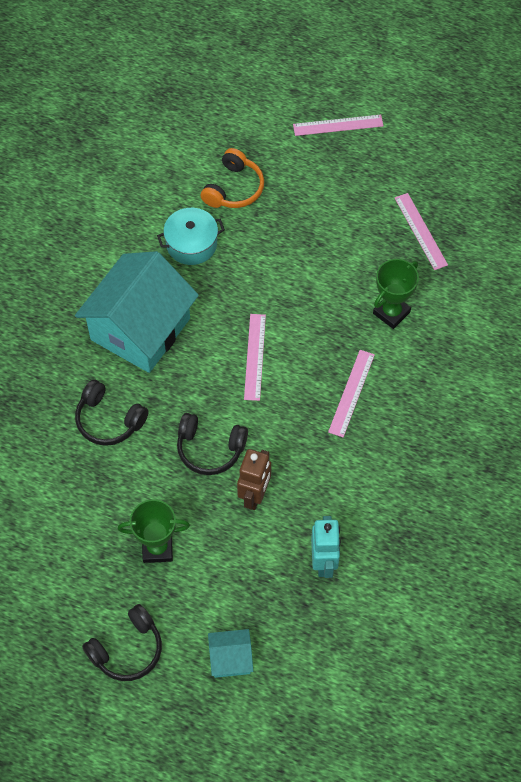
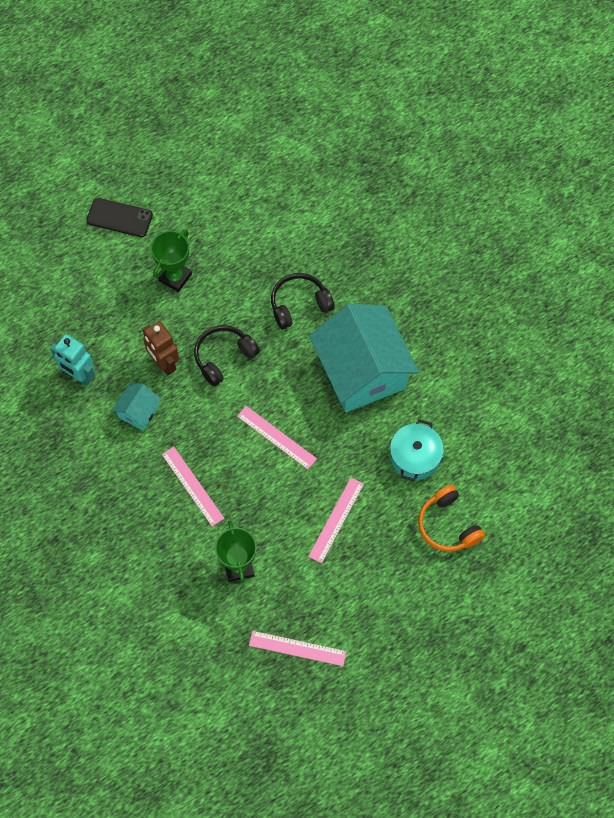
camera: 125 degrees right, 5 degrees up
(127, 649) = (119, 218): black headphones -> black phone
(231, 659) = (62, 274): turquoise house -> turquoise house (138, 412)
(338, 125) = (456, 658): pink ruler -> pink ruler (336, 520)

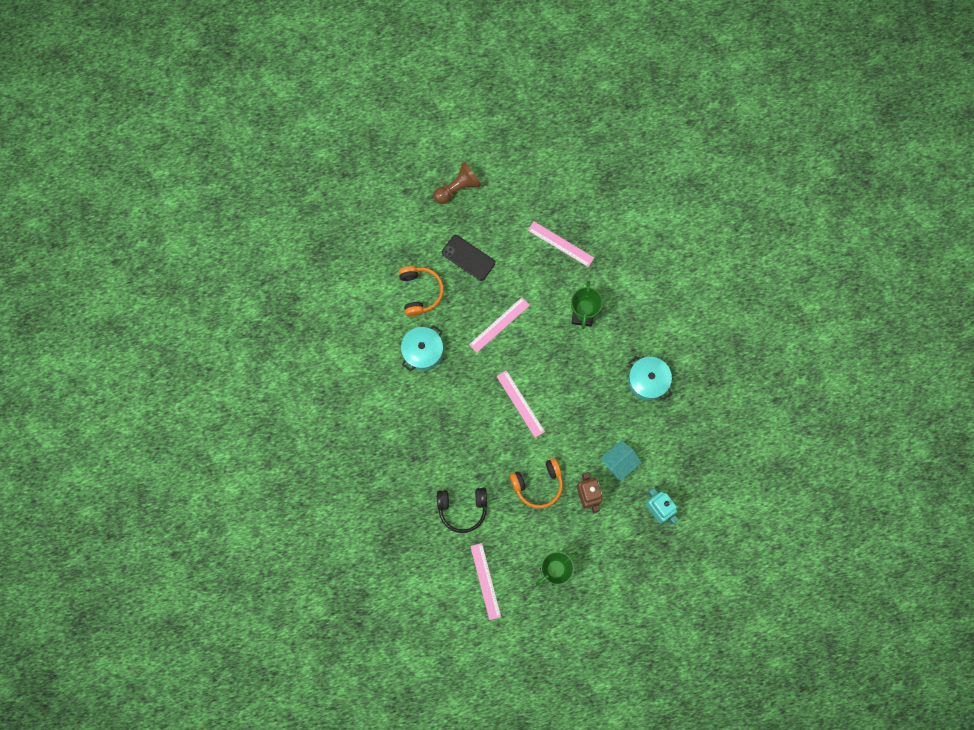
camera: 160 degrees left, 10 degrees up
(119, 218) = (583, 644): black phone -> black phone (468, 258)
(132, 515) = (648, 381): none -> turquoise pot
(192, 486) = (596, 388): pink ruler -> pink ruler (485, 581)
(224, 357) = (538, 484): black headphones -> orange headphones
(362, 371) = (435, 434): turquoise house -> none
(457, 675) = (458, 188): none -> brown pawn

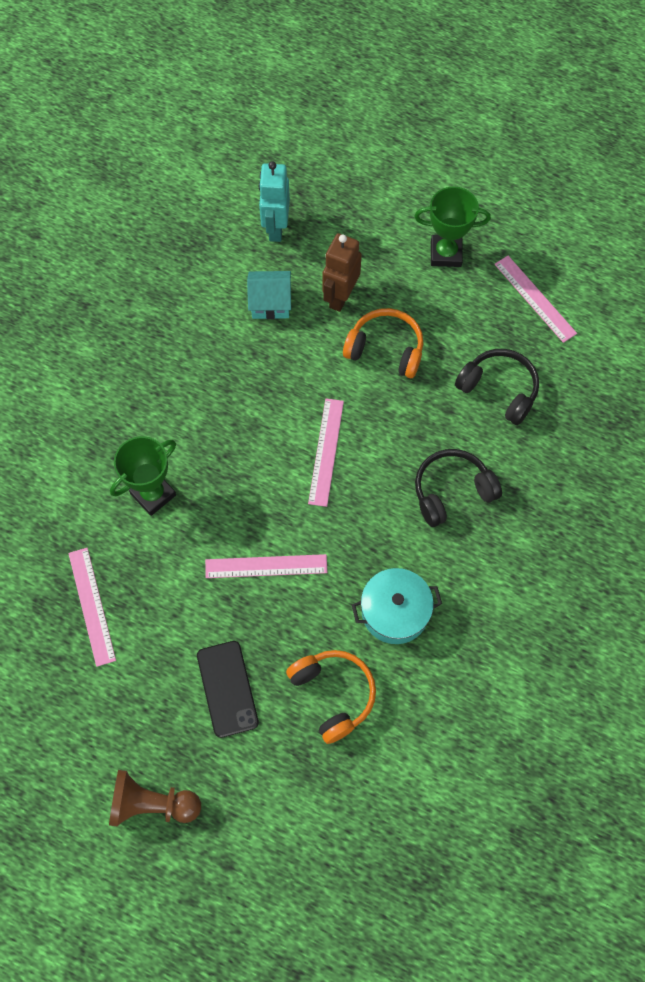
camera: 140 degrees left, 10 degrees down
(420, 292) = (333, 695): orange headphones -> orange headphones turned 120 degrees clockwise
(443, 432) = (452, 492): none -> black headphones
(485, 581) = (535, 298): pink ruler -> pink ruler turned 60 degrees counterclockwise
(648, 381) = (152, 360): turquoise pot -> none

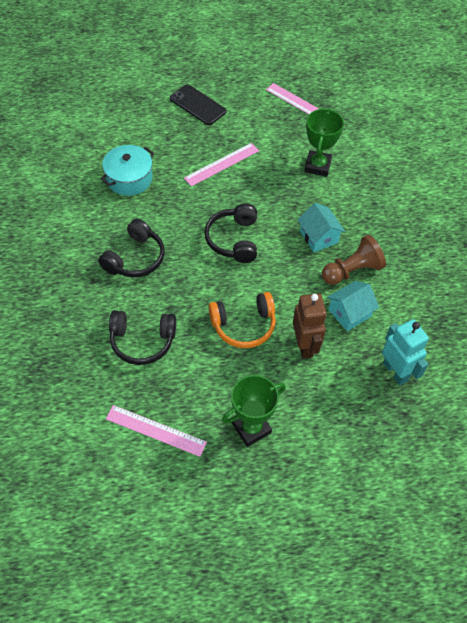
camera: 145 degrees right, 10 degrees down
(152, 804) = (197, 51): brown pawn -> brown pawn (352, 270)
(231, 401) = (318, 237): none -> turquoise house
(326, 451) = (234, 239): pink ruler -> black headphones
(333, 695) = (138, 127): orange headphones -> none

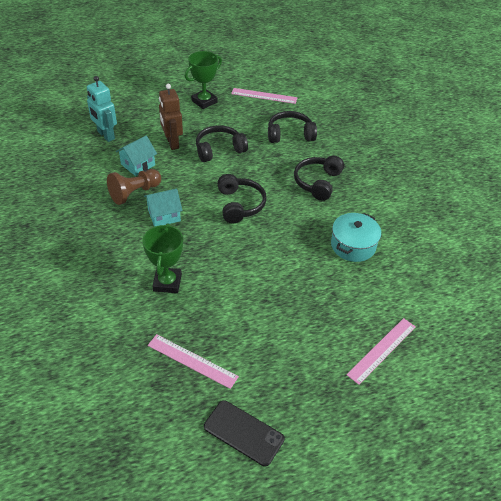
camera: 170 degrees right, 10 degrees down
(198, 105) = (315, 340): black phone -> black phone (243, 433)
(222, 164) = (268, 271): pink ruler -> pink ruler (381, 350)
(244, 325) = (219, 150): orange headphones -> black headphones
(318, 237) = (164, 215): turquoise house -> turquoise house turned 75 degrees counterclockwise

